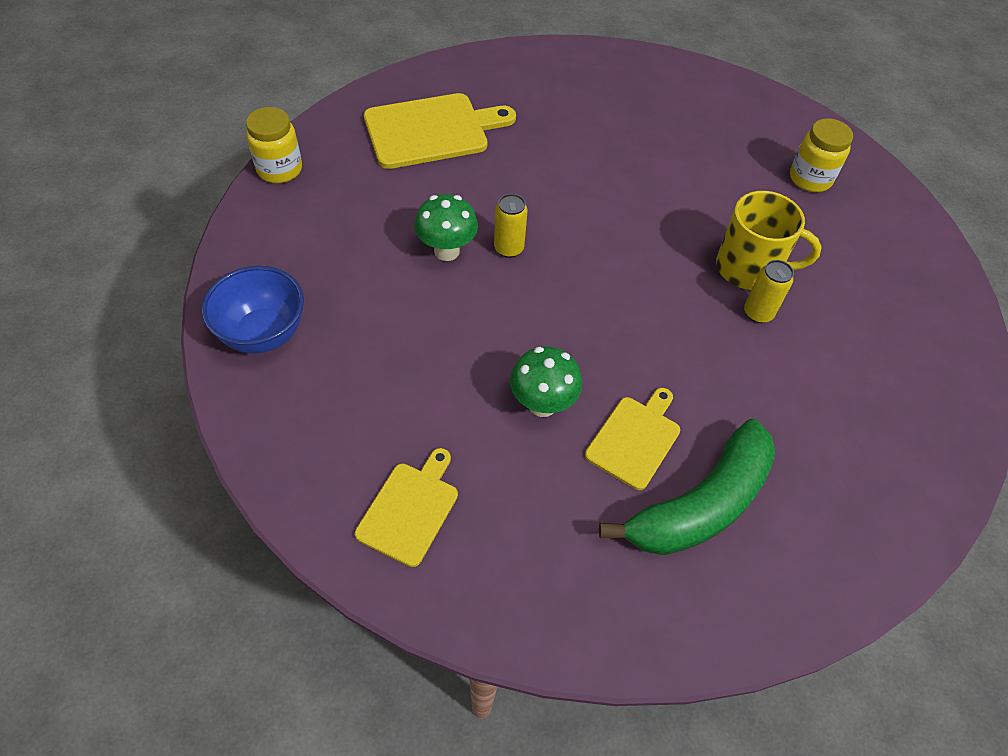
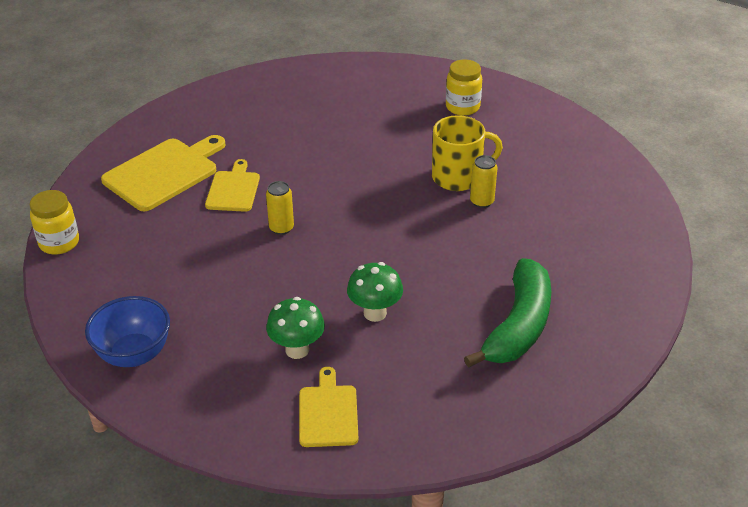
camera: 25 degrees left, 15 degrees down
(446, 251) = (236, 247): green mushroom -> green mushroom (297, 350)
(635, 439) = (451, 307): yellow cutting board -> yellow cutting board (233, 189)

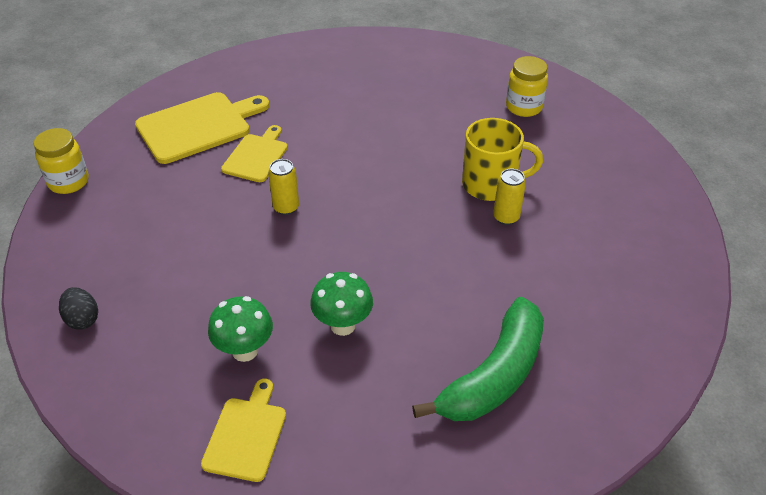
camera: 15 degrees right, 5 degrees up
(134, 354) = (82, 319): blue bowl -> black egg

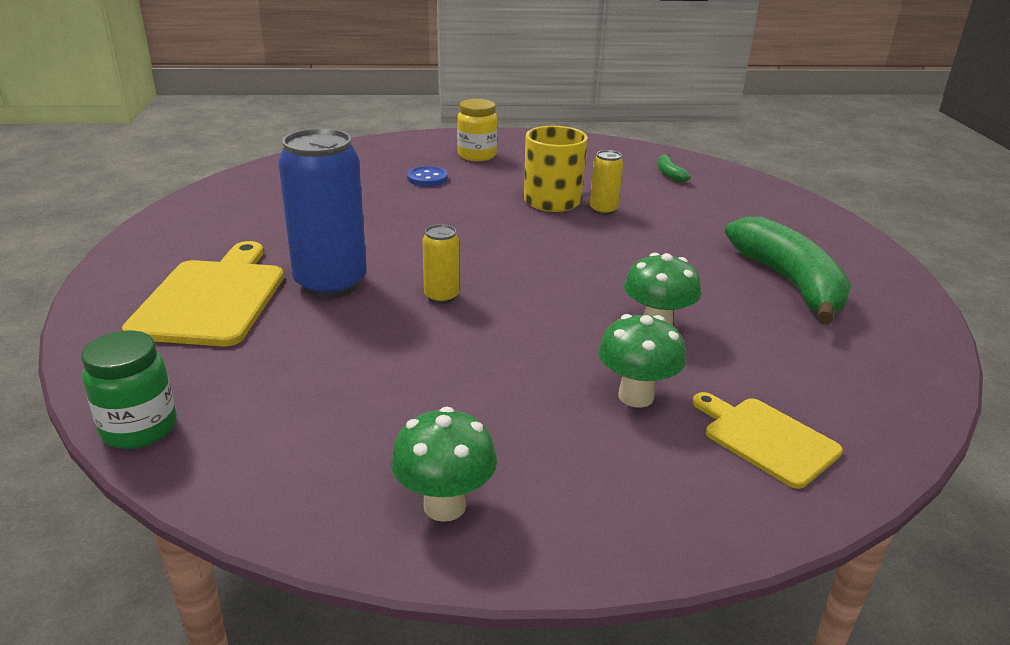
camera: 55 degrees left, 15 degrees down
(68, 182) = (139, 429): yellow jar -> green jar
(82, 319) = (444, 506): black egg -> green mushroom
(257, 156) = (331, 283): yellow cutting board -> blue can
(450, 108) = (427, 178): none -> blue button
(633, 222) = (669, 174): none -> green banana

